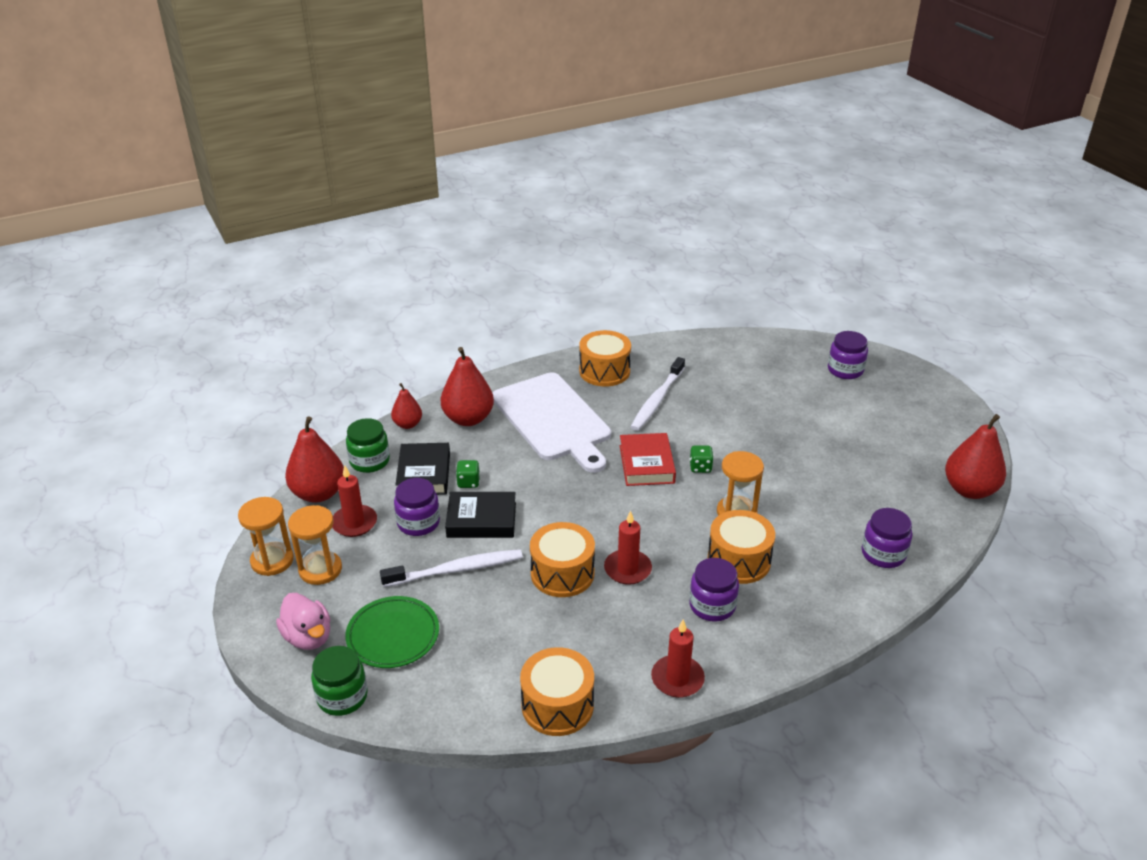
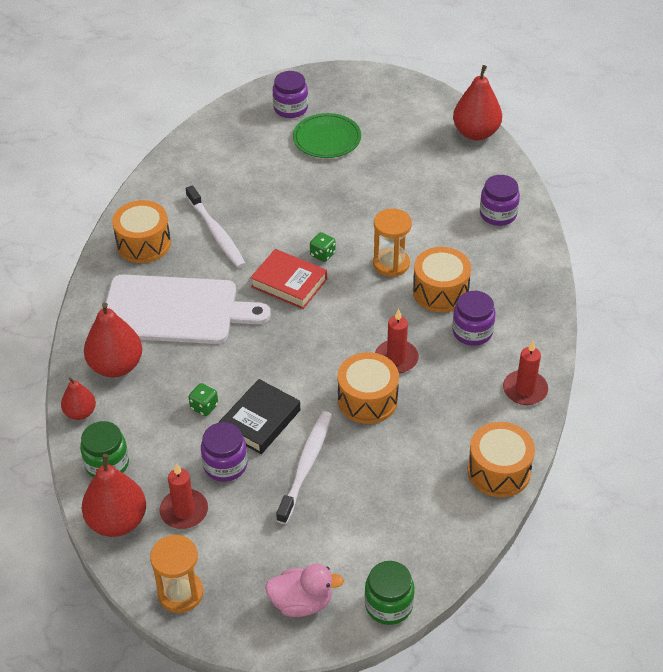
camera: 55 degrees left, 10 degrees up
(320, 569) = (224, 561): orange hourglass -> none
(393, 635) = (347, 542): green plate -> green plate (327, 139)
(424, 474) = (163, 432): black book -> none

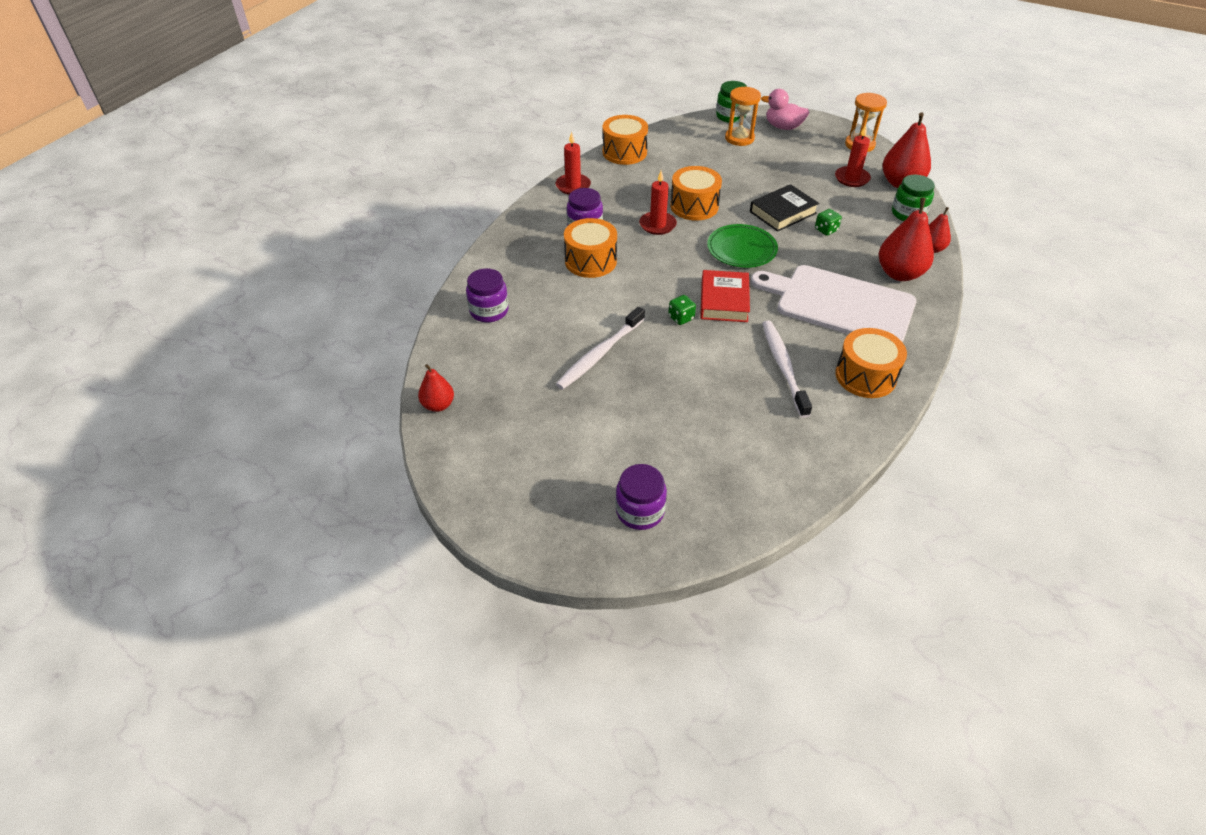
camera: 160 degrees left, 0 degrees up
(225, 465) = (816, 194): purple jar -> none
(289, 283) = (724, 301): red book -> red book turned 45 degrees clockwise
(306, 465) = (757, 182): white toothbrush -> white toothbrush (599, 354)
(327, 139) = (614, 449): green plate -> green plate (741, 249)
(391, 264) = (620, 293): orange hourglass -> orange hourglass (739, 138)
(476, 133) = (438, 405): red pear -> red pear, size x0.58

